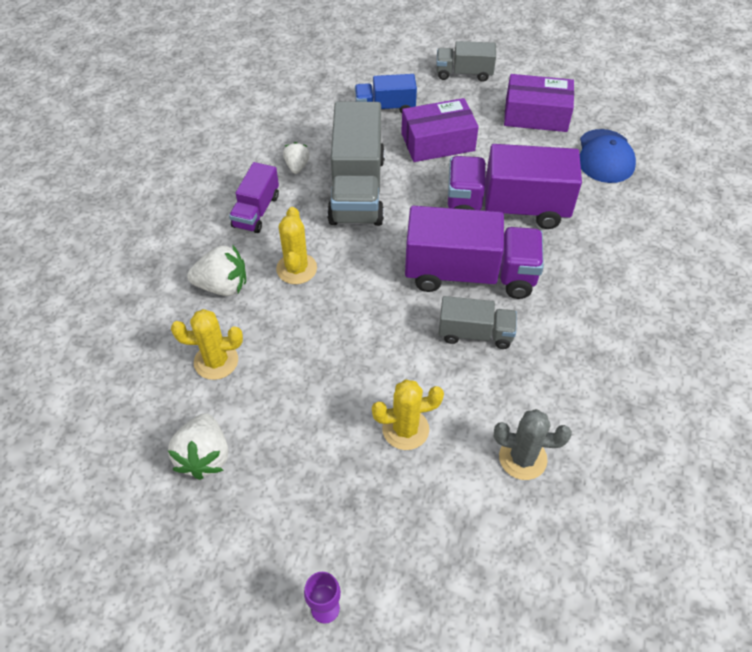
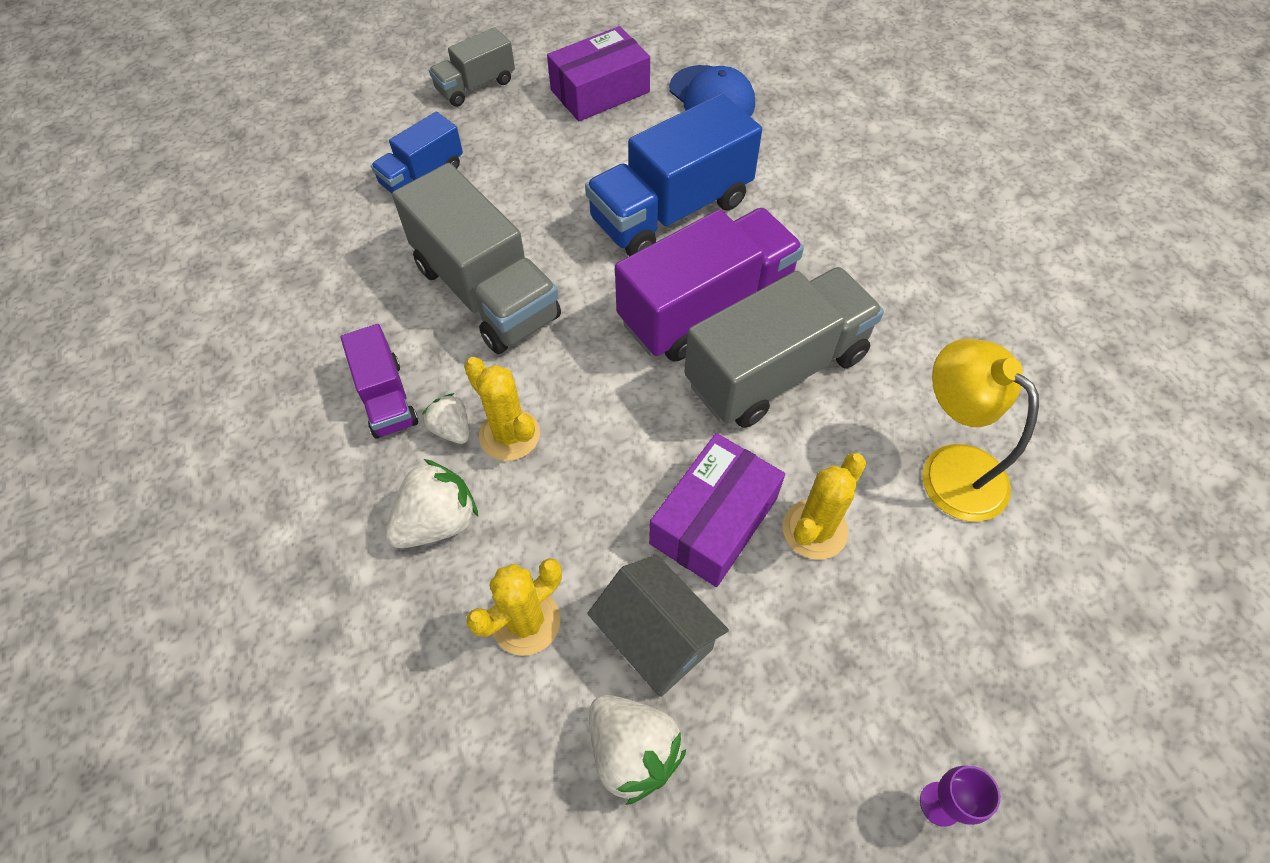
camera: 40 degrees left, 5 degrees up
(267, 417) = (656, 639): none -> grey house
(297, 166) = (383, 309): white strawberry -> white strawberry (452, 429)
(438, 142) = (524, 181): purple box -> purple box (714, 521)
(475, 333) = (776, 370): grey truck -> grey truck, size x1.84
(506, 208) = (671, 211): purple truck -> blue truck
(522, 458) = (950, 468): grey cactus -> yellow lamp

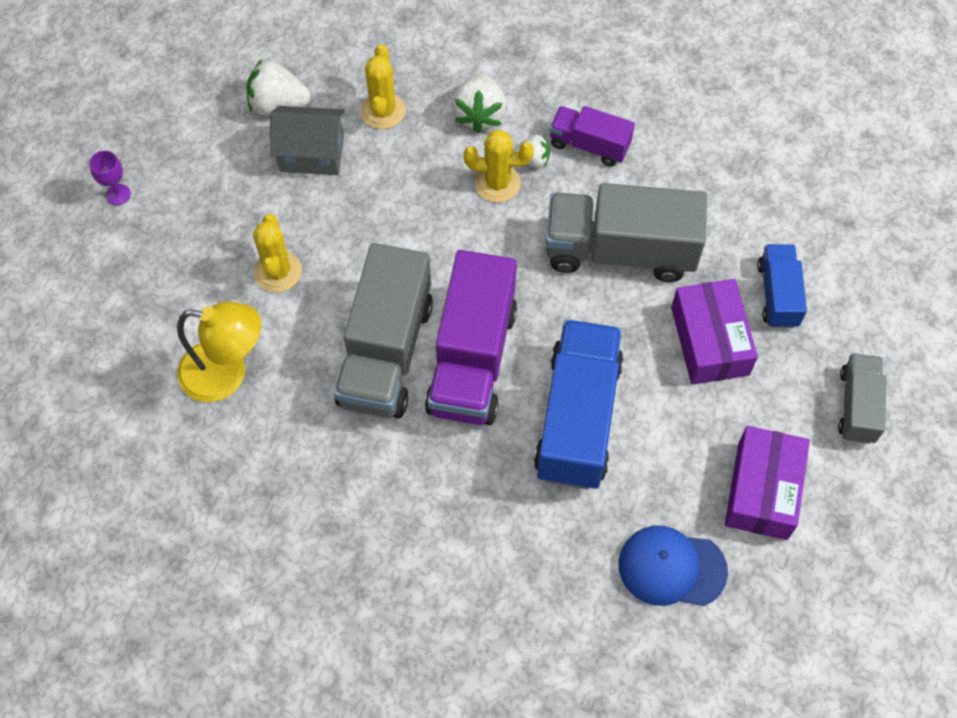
camera: 135 degrees right, 5 degrees up
(714, 521) = (337, 231): purple box -> purple box (709, 341)

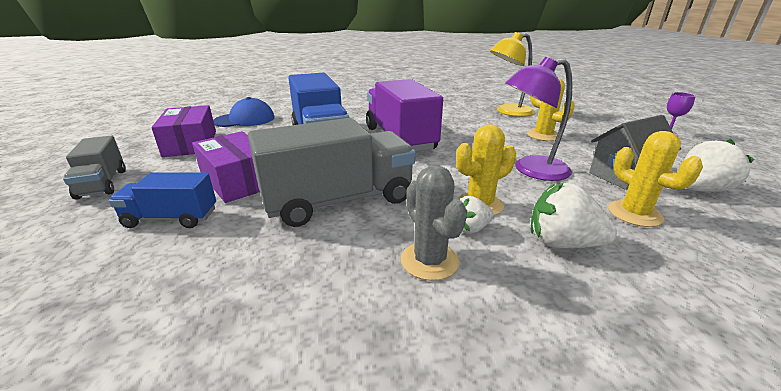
camera: 150 degrees right, 35 degrees down
(386, 352) = (448, 130): grey truck -> none
(390, 208) = (531, 170): none -> purple lamp
(480, 114) = (562, 243): white strawberry -> white strawberry turned 45 degrees counterclockwise
(589, 145) = (429, 261): purple truck -> grey cactus
(777, 295) = (171, 218): blue truck -> blue truck turned 120 degrees clockwise

